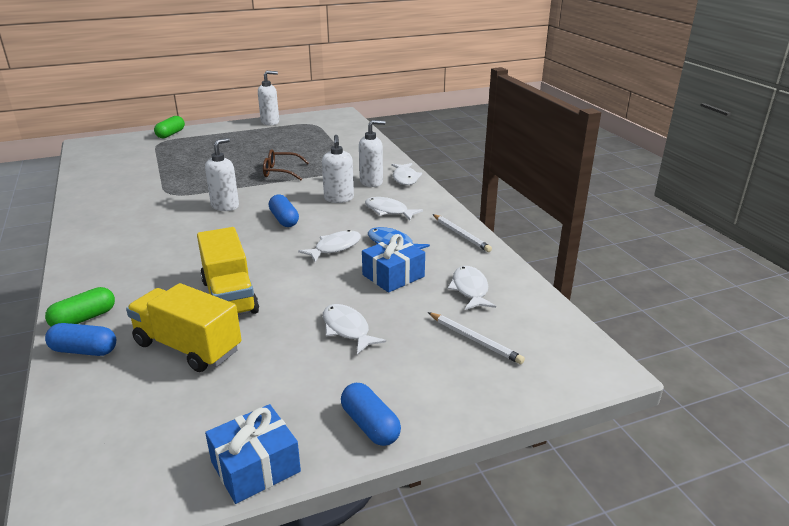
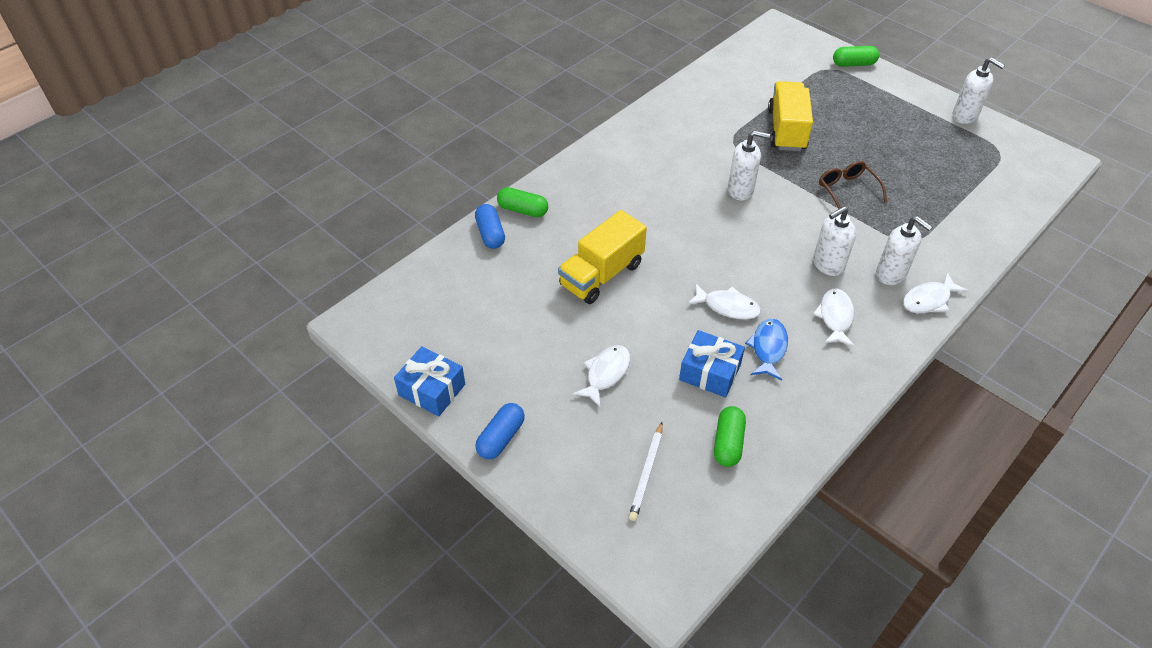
camera: 65 degrees right, 20 degrees up
(188, 347) = (526, 286): yellow truck -> yellow truck (786, 130)
(284, 219) = (750, 244): blue capsule -> none
(461, 234) = (833, 400): white pencil -> none
(470, 289) = (728, 443): white fish -> green capsule

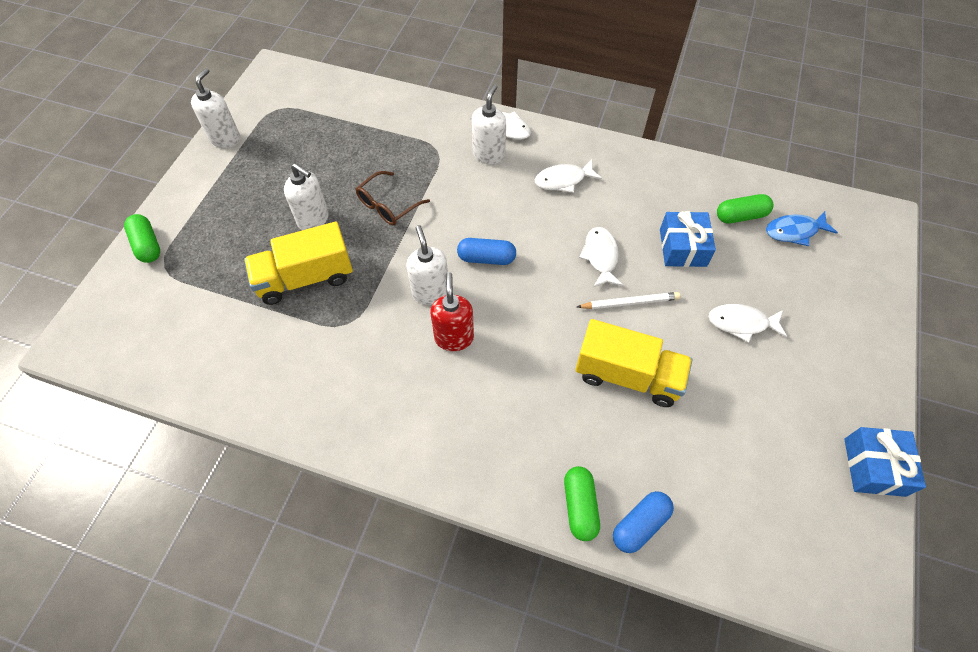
camera: 115 degrees left, 10 degrees up
(501, 438) = (868, 377): blue capsule -> blue capsule (486, 258)
(646, 473) = (809, 258): white pencil -> white pencil (629, 302)
(690, 191) = (454, 338): none -> red soap dispenser
(768, 348) = (628, 215): blue fish -> blue fish (794, 231)
(827, 265) = (502, 198): white soap dispenser -> white soap dispenser (313, 219)

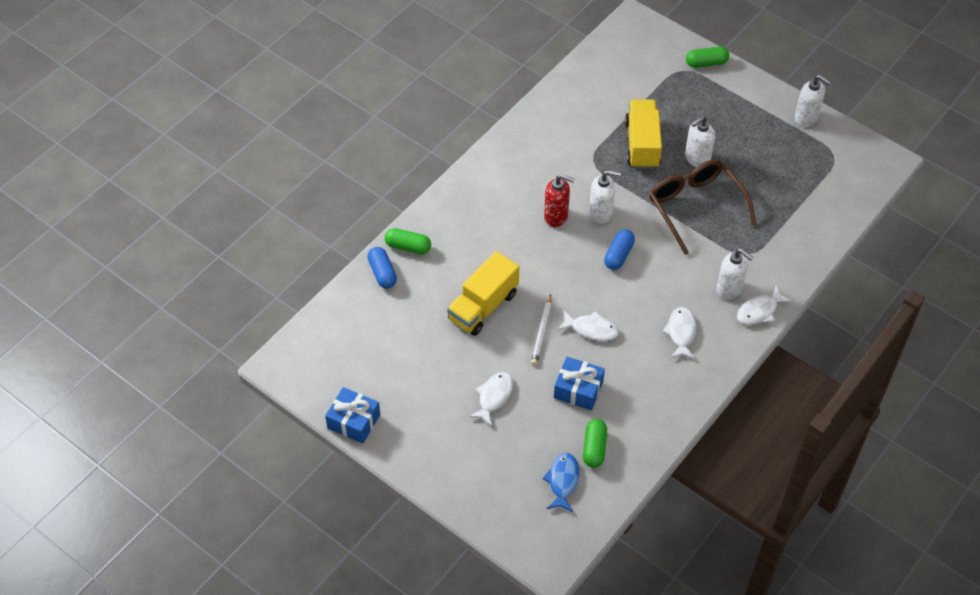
camera: 110 degrees right, 5 degrees down
(388, 205) = (695, 206): brown glasses -> brown glasses, size x1.76

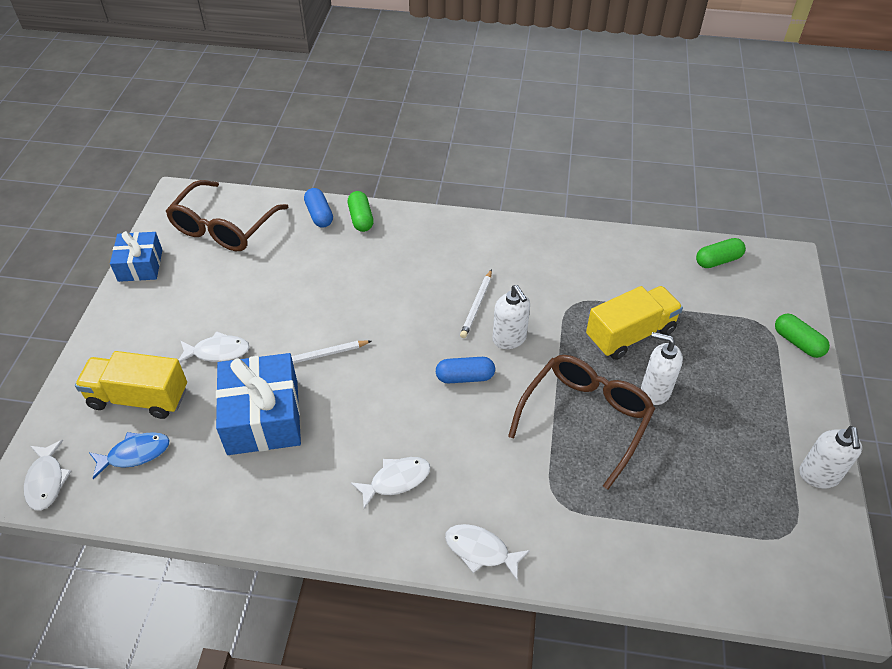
camera: 60 degrees right, 5 degrees down
(348, 346) = (223, 227): none -> brown glasses
(382, 273) = (319, 215): blue capsule -> blue capsule turned 60 degrees counterclockwise
(483, 306) = (325, 298): yellow truck -> yellow truck (139, 398)
(556, 216) = (477, 305): red soap dispenser -> white pencil
(578, 389) = (263, 417): blue gift -> blue gift, size x1.62
(591, 329) = (350, 395): white fish -> white fish (46, 481)
(594, 448) = (191, 464): green capsule -> green capsule (718, 260)
(729, 289) = (492, 503): white soap dispenser -> none

